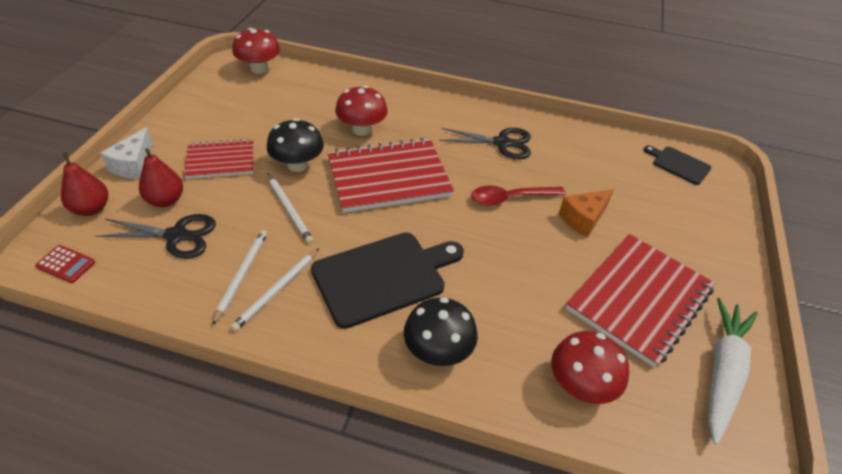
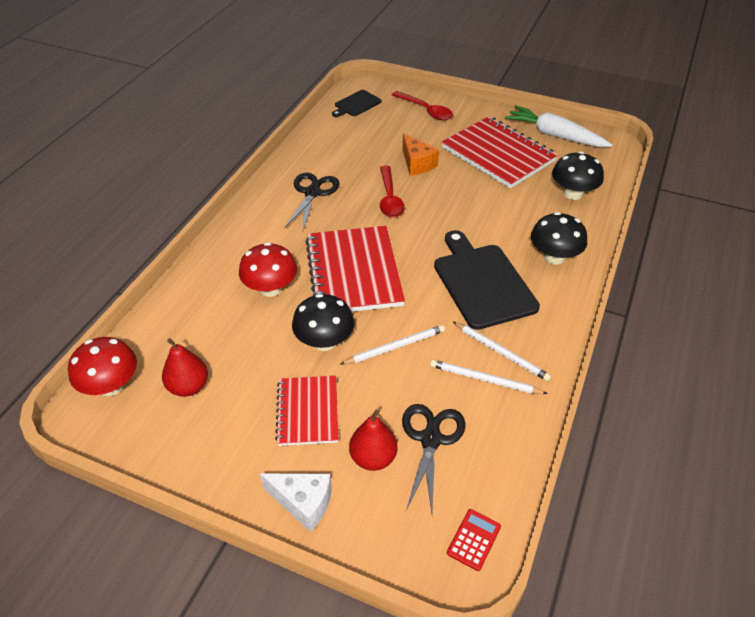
camera: 80 degrees left, 0 degrees up
(91, 209) = (383, 534): red pear -> red pear (188, 387)
(580, 385) = (573, 194): red mushroom -> black mushroom
(702, 225) = (426, 110): none -> red spoon

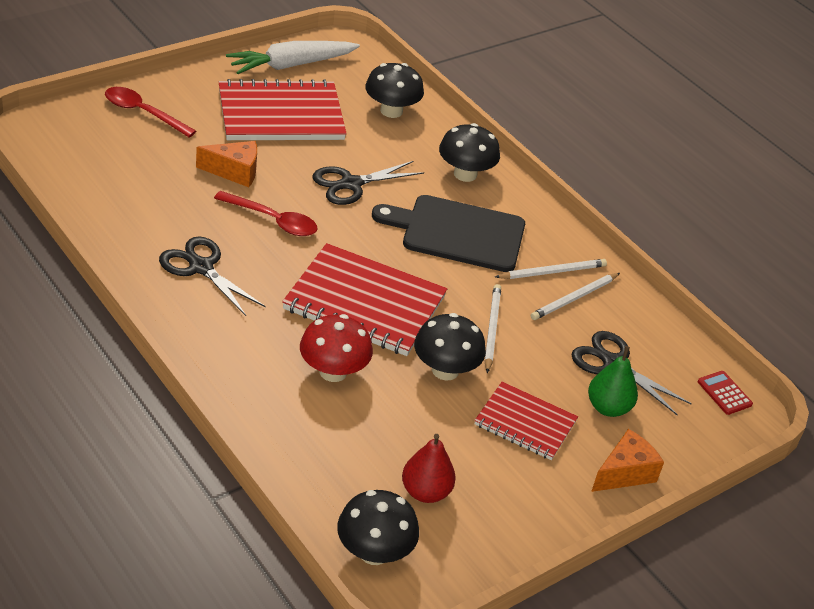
camera: 65 degrees left, 5 degrees down
(111, 386) = (374, 552): red mushroom -> black mushroom
(303, 503) = (624, 473): white cheese -> orange cheese
(356, 104) = (64, 151): black cutting board -> none
(373, 458) = (608, 408): red pear -> green pear
(426, 110) = (143, 113): red spoon -> red spoon turned 135 degrees counterclockwise
(469, 212) = (351, 184): none -> black scissors

